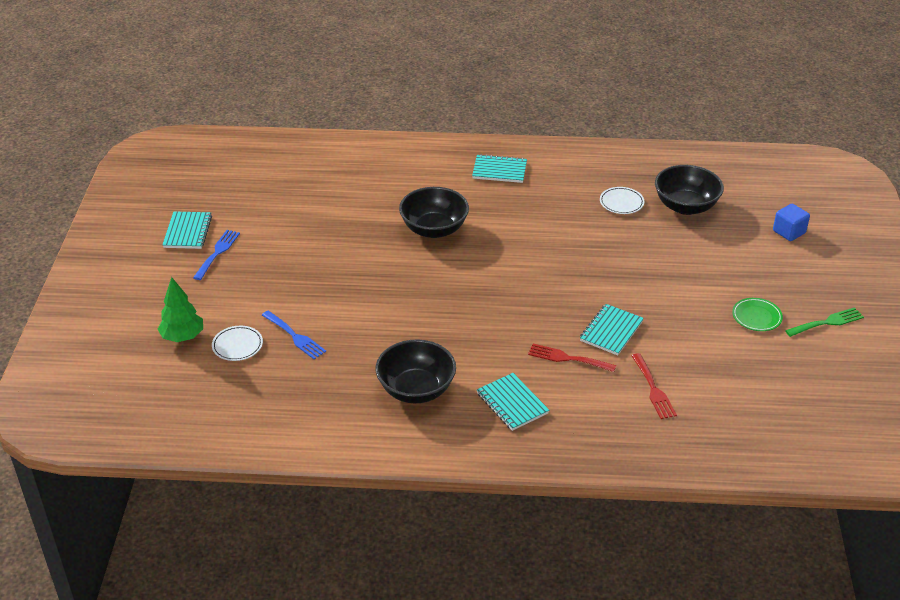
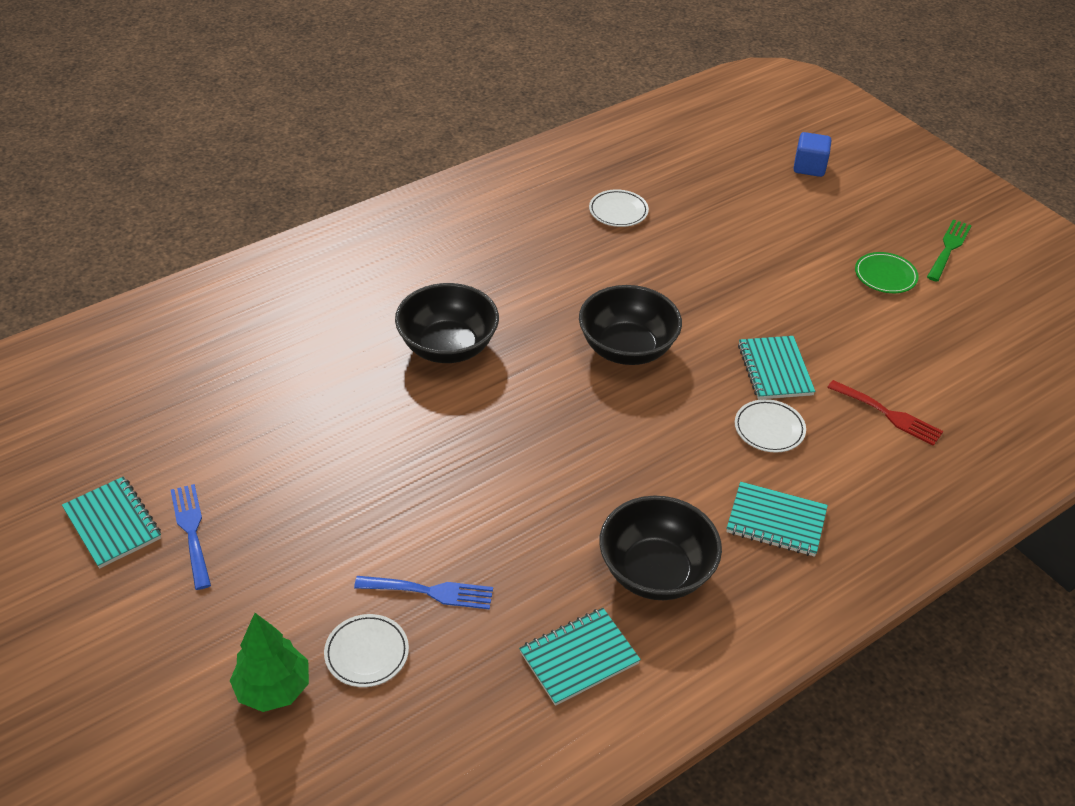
camera: 40 degrees left, 5 degrees up
(499, 170) = (444, 234): turquoise notebook -> turquoise notebook (579, 658)
(567, 358) = (769, 429): red fork -> white plate
(685, 206) = (685, 185): black bowl -> black bowl (627, 348)

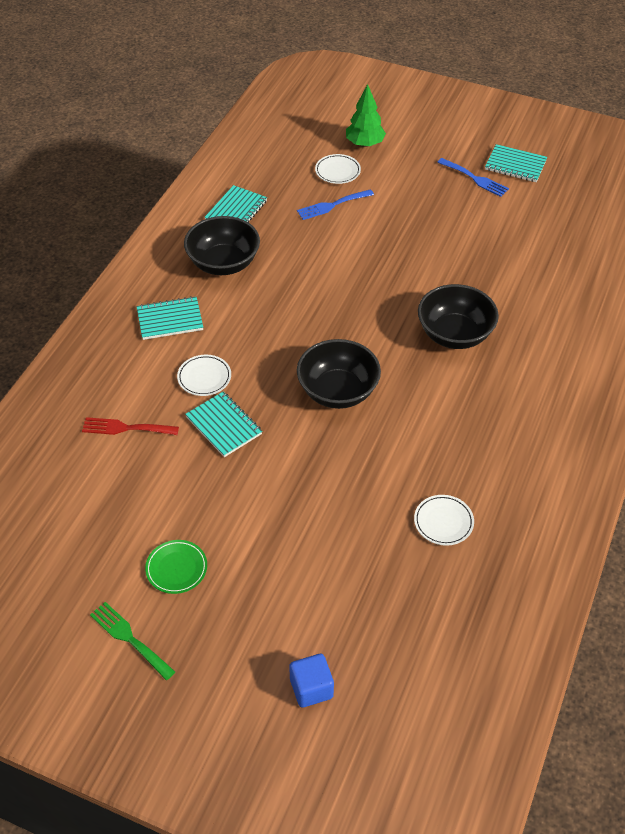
camera: 150 degrees right, 5 degrees up
(948, 248) = (129, 638): green fork -> green fork turned 135 degrees clockwise

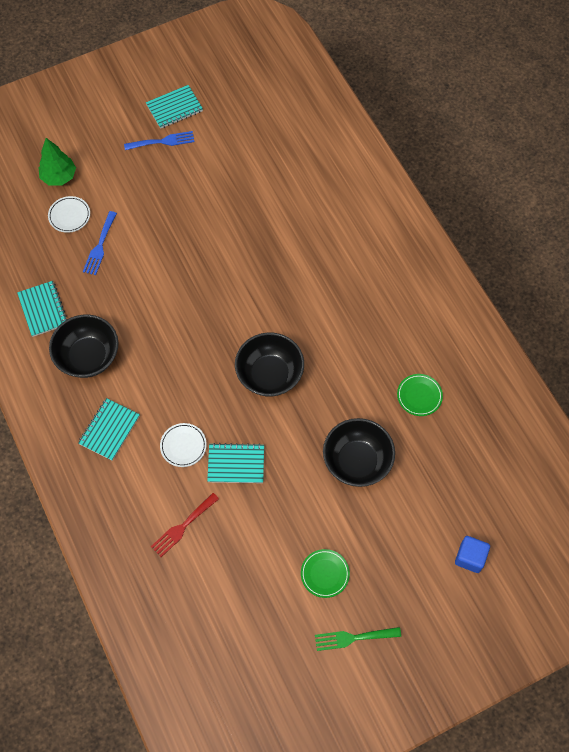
camera: 50 degrees left, 15 degrees up
(443, 522) = (419, 396): white plate -> green plate
(454, 334) = (286, 270): black bowl -> black bowl (357, 461)

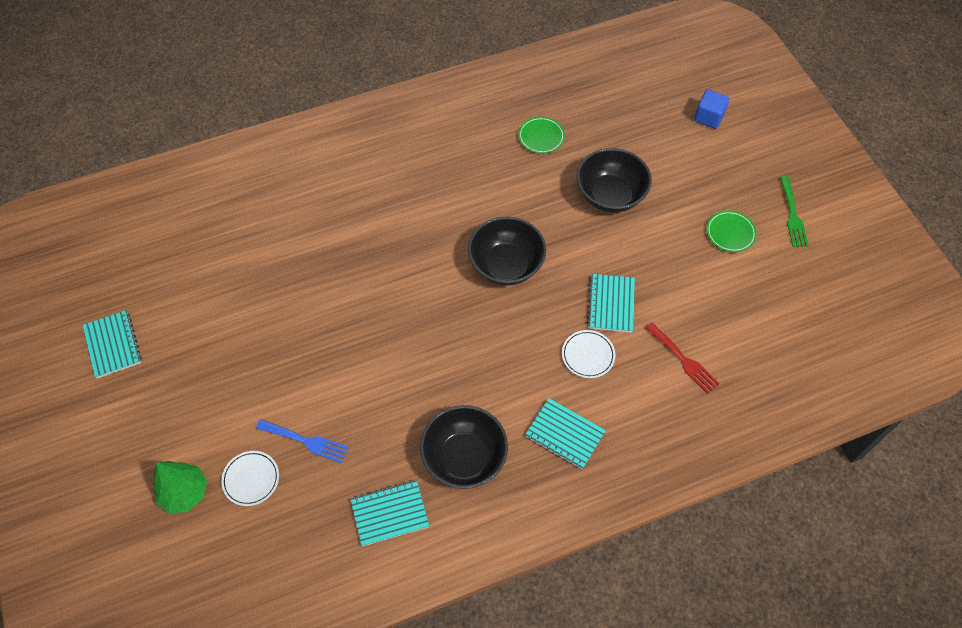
camera: 85 degrees left, 5 degrees down
(162, 141) = (162, 361): blue fork -> none

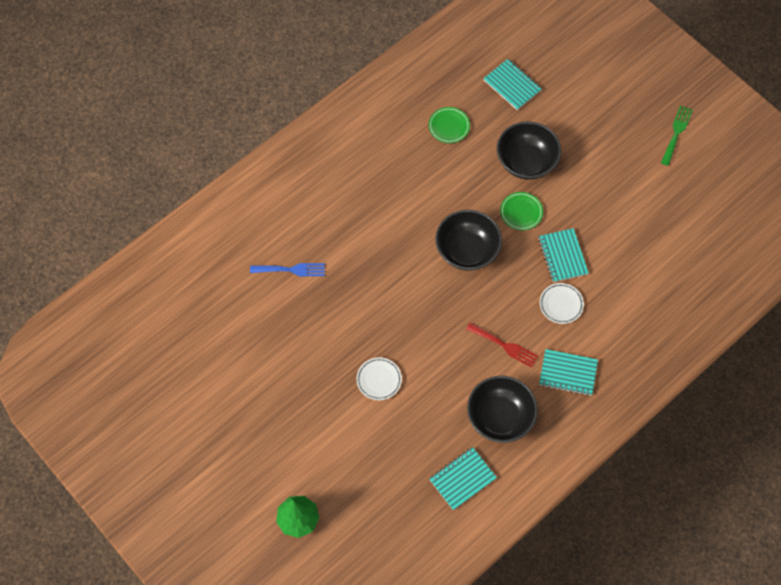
camera: 20 degrees left, 5 degrees up
(113, 345) = (178, 425): turquoise notebook -> turquoise notebook (512, 85)
(251, 479) = (344, 491): white plate -> white plate (379, 380)
(306, 441) = (373, 447): blue fork -> blue fork (291, 270)
(683, 360) = (635, 283): red fork -> red fork (505, 345)
(708, 117) = (580, 64): blue cube -> none
(730, 233) = (633, 164): green plate -> green plate (521, 212)
(792, 215) = (676, 133): green fork -> green fork turned 135 degrees counterclockwise

